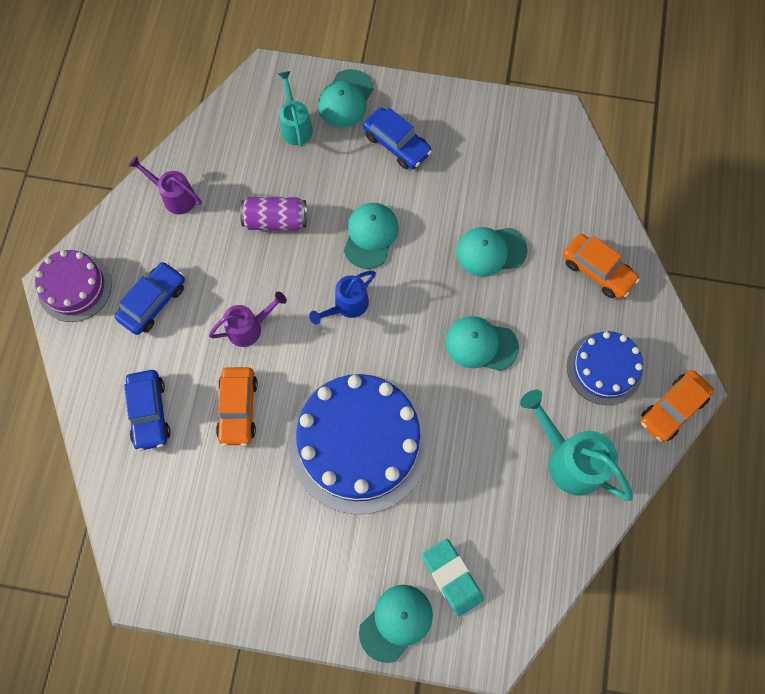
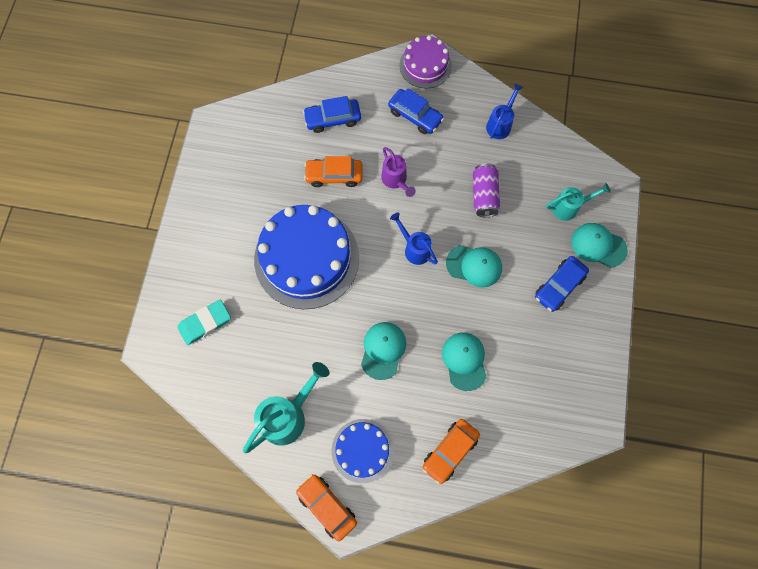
camera: 90 degrees right, 0 degrees up
(175, 197) = (500, 124): purple watering can -> blue watering can
(396, 622) = (177, 284): turquoise cap -> none

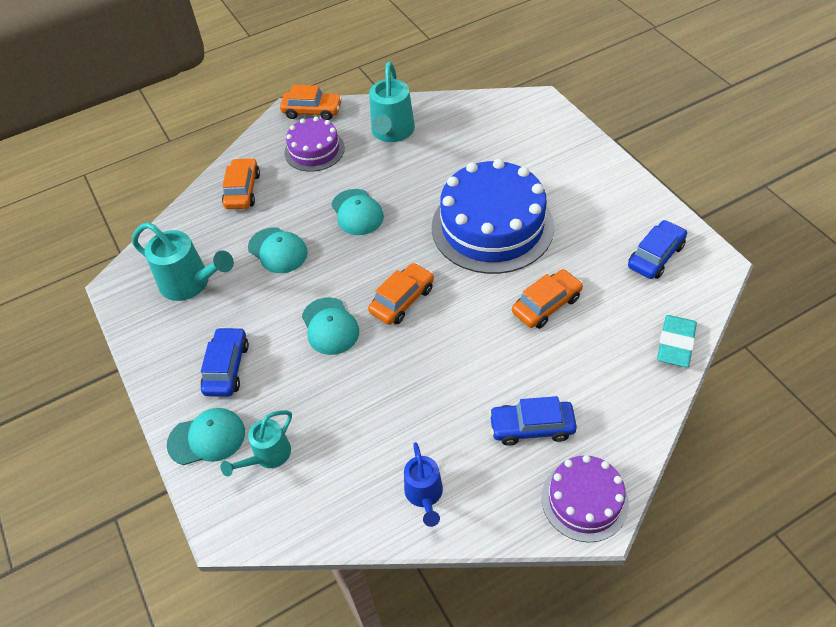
camera: 145 degrees right, 20 degrees down
(205, 323) = (520, 137): turquoise eraser -> turquoise eraser (675, 344)
(333, 119) = (612, 355): blue car -> blue car (655, 256)
(362, 450) = (314, 150): blue cake -> purple cake
(395, 180) = (482, 345): purple watering can -> none
(414, 249) = (402, 300): blue watering can -> orange car
(474, 266) = (330, 326): turquoise cap -> turquoise cap turned 90 degrees counterclockwise
(484, 195) = (375, 398): purple can -> none
(544, 381) = (190, 283): none -> turquoise watering can

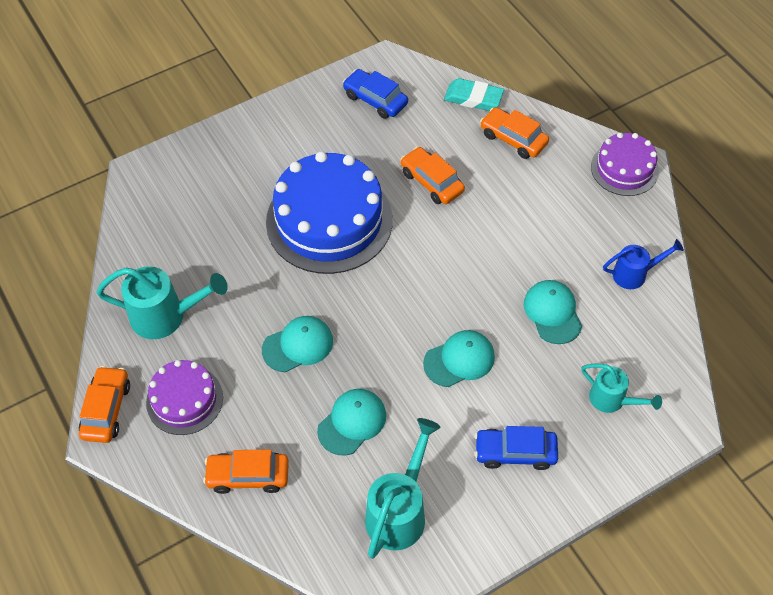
camera: 95 degrees left, 5 degrees up
(207, 438) = (599, 458): turquoise cap -> turquoise cap (552, 313)
(402, 300) = (425, 297): orange car -> orange car (513, 139)
(532, 427) = (562, 199): blue car -> none

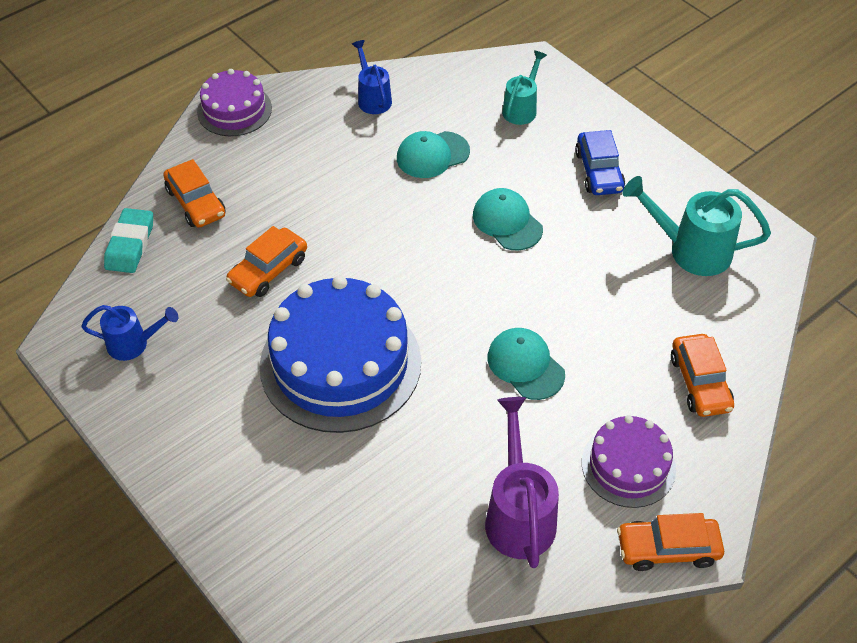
camera: 100 degrees left, 5 degrees down
(166, 316) = (519, 514): turquoise watering can -> purple watering can
(352, 422) = (607, 301): turquoise cap -> none
(375, 100) = (134, 344): blue car -> blue watering can
(513, 139) = (196, 202): orange car -> orange car turned 60 degrees counterclockwise

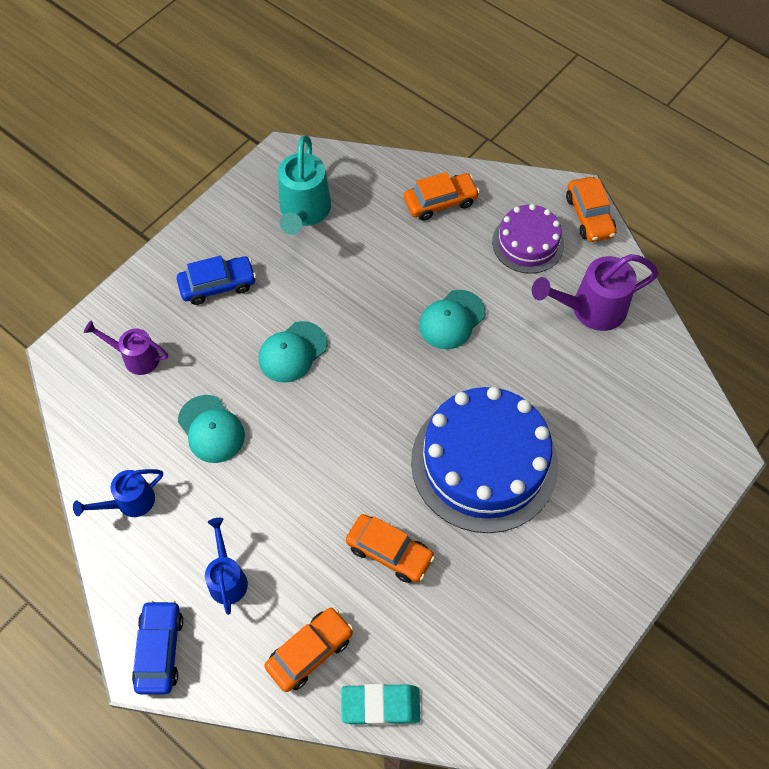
camera: 100 degrees left, 10 degrees up
(134, 344) = (506, 657): blue watering can -> blue watering can (227, 578)
(234, 110) = (159, 650): purple cake -> blue car
(521, 108) = (136, 357): turquoise watering can -> purple watering can

